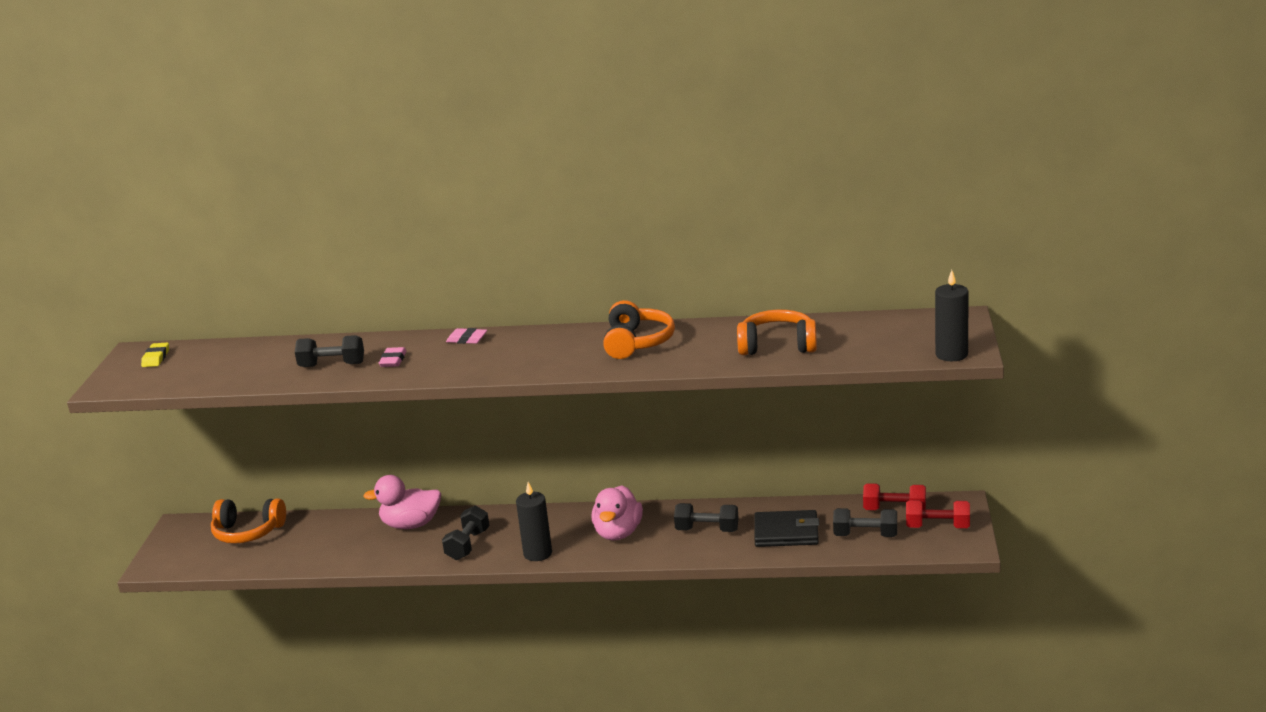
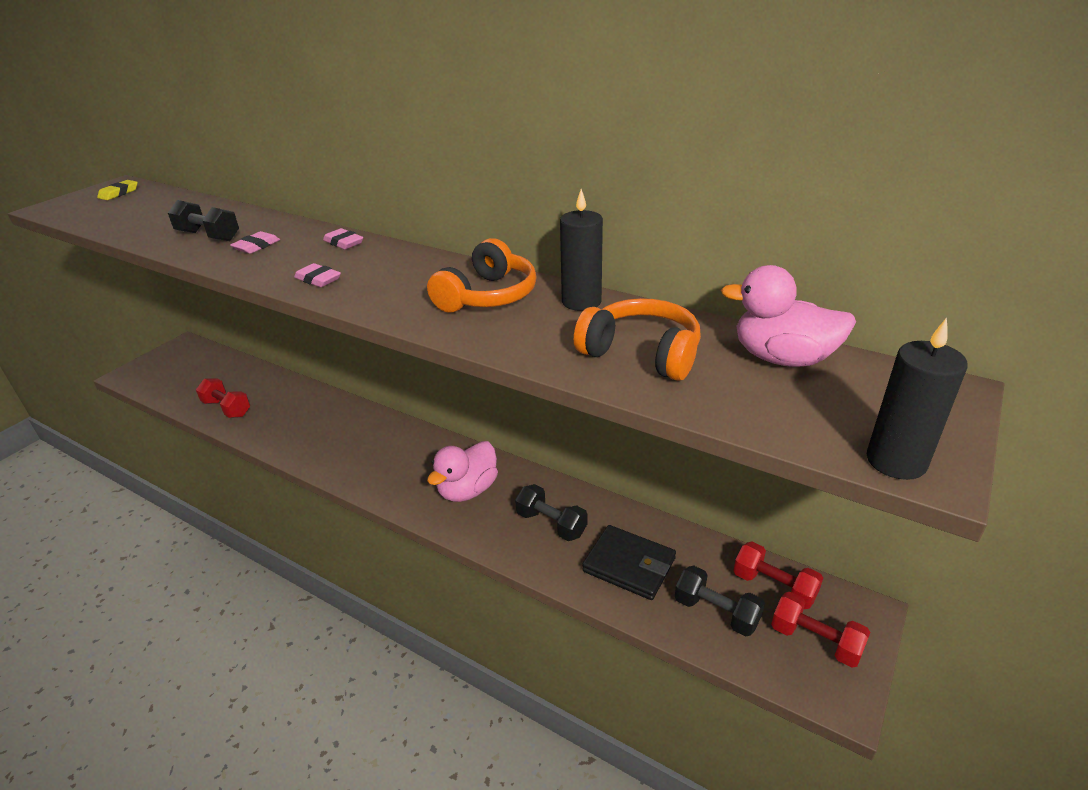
camera: 25 degrees right, 10 degrees up
(248, 532) = (213, 368): orange headphones -> none
(312, 554) = (227, 408): none -> red dumbbell
(411, 525) = (320, 407): pink duck -> pink duck (782, 358)
(467, 545) = (338, 448): black dumbbell -> none
(489, 367) = (318, 279): none -> pink eraser
(537, 553) = (381, 484): black candle -> black candle (581, 302)

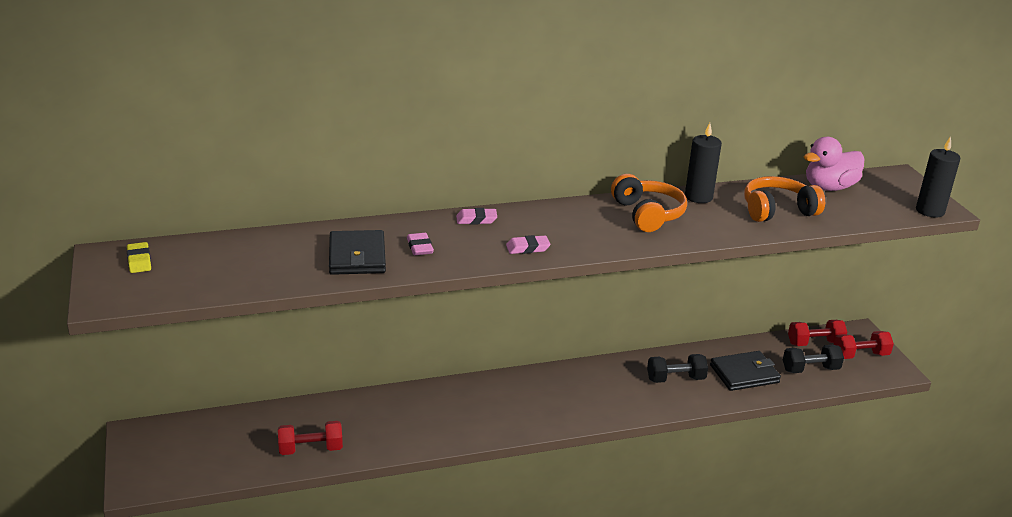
camera: 50 degrees left, 5 degrees down
(208, 236) = (357, 256): black dumbbell -> black wallet
(467, 490) = (599, 391): pink duck -> none

